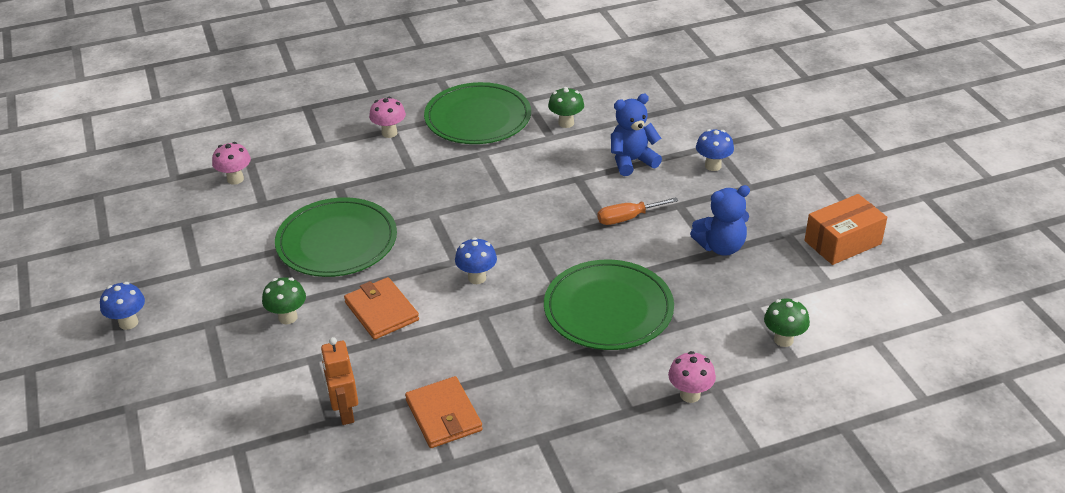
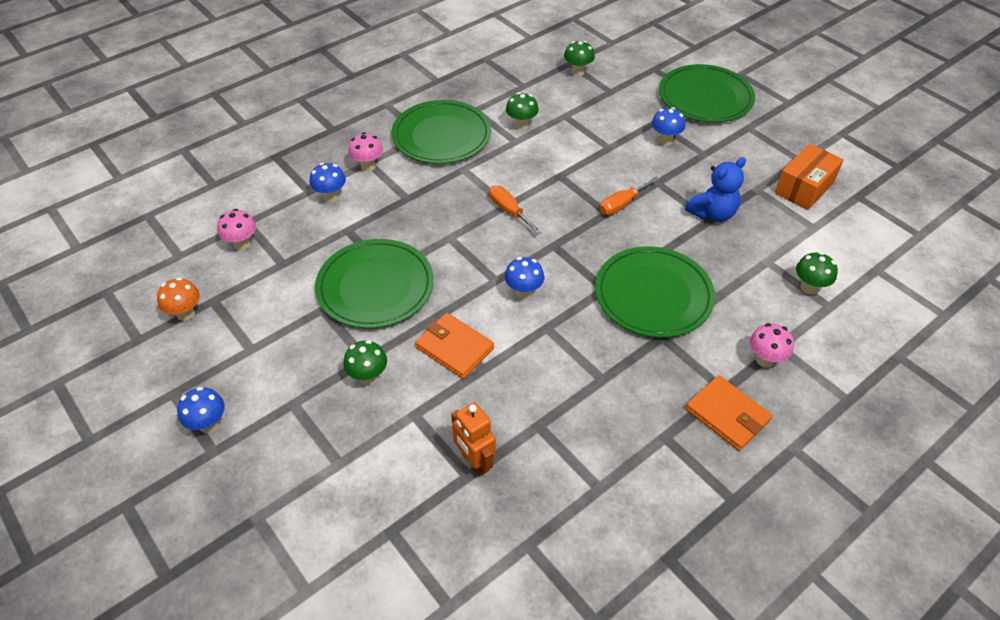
camera: 20 degrees left, 10 degrees up
(155, 228) = (186, 314): none -> orange mushroom
(339, 154) = (331, 197): none -> blue mushroom
(443, 415) = (567, 439): orange wallet -> orange wallet (727, 415)
(506, 201) = (509, 211): none -> orange screwdriver
(632, 161) = (596, 150): blue teddy bear -> none
(657, 82) = (577, 72): none -> green mushroom
(786, 131) = (705, 97): none -> green plate

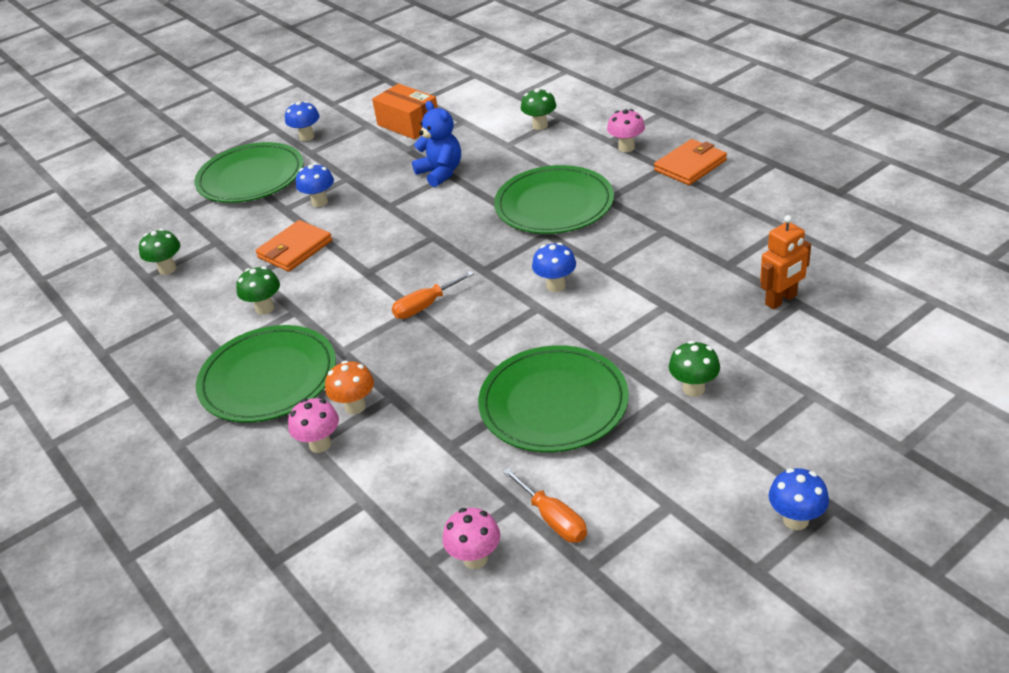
camera: 85 degrees left, 10 degrees down
(186, 314) = (618, 594): orange mushroom -> orange mushroom (355, 406)
(331, 197) = (381, 474): blue mushroom -> blue mushroom (307, 137)
(454, 348) = (640, 328): orange wallet -> orange wallet (295, 249)
(622, 204) = (421, 227): orange screwdriver -> orange screwdriver (553, 519)

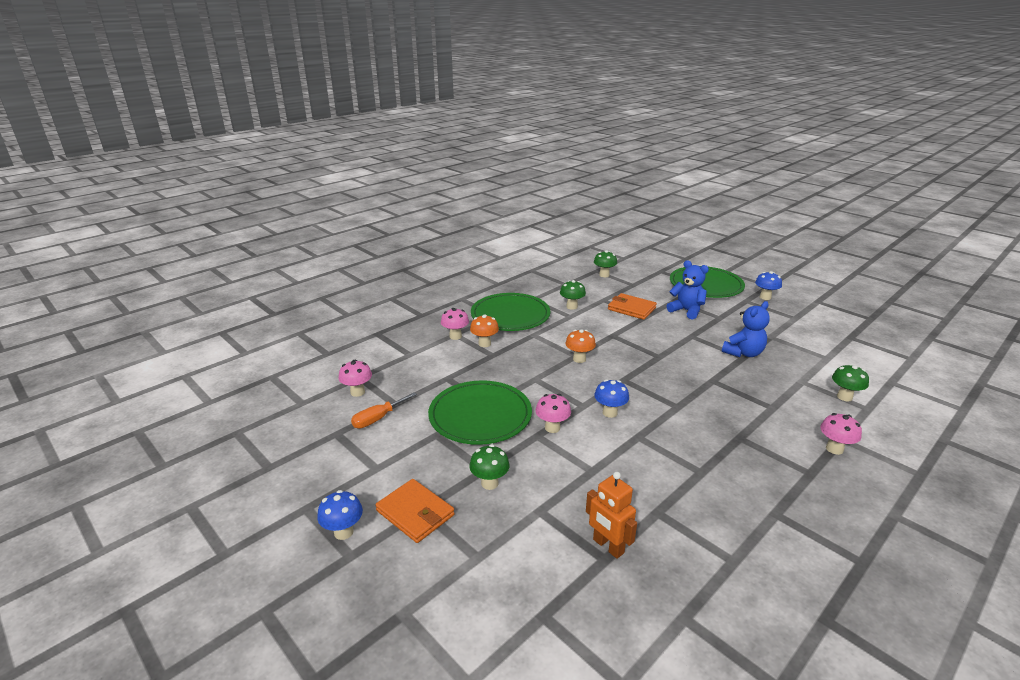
camera: 80 degrees right, 10 degrees down
(320, 202) = (686, 311): blue mushroom -> blue teddy bear
(408, 124) = (806, 334): orange box -> none
(425, 306) = (579, 359): orange screwdriver -> orange mushroom
(554, 205) = (719, 408): green plate -> none
(584, 335) = (552, 428): none -> pink mushroom
(690, 165) = (823, 492): orange wallet -> orange wallet (415, 513)

